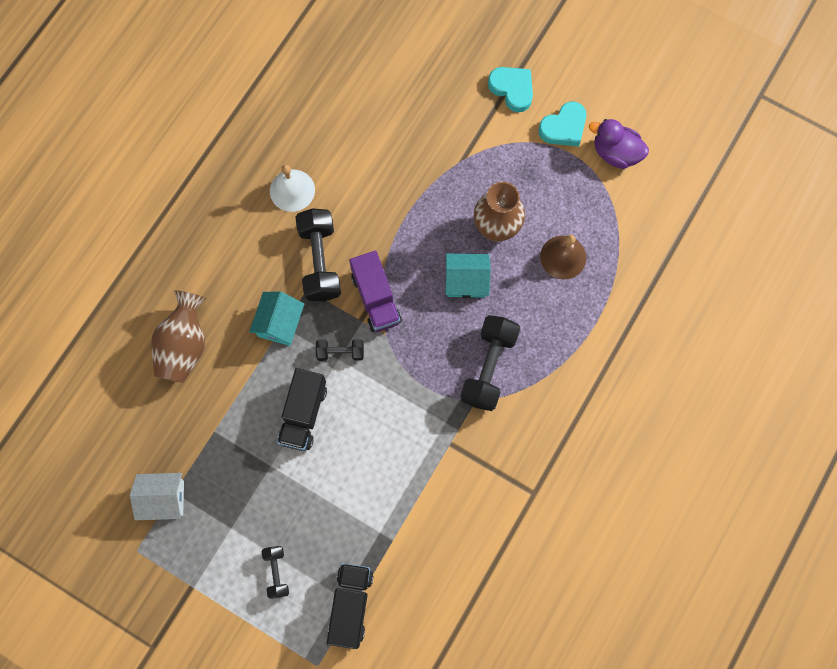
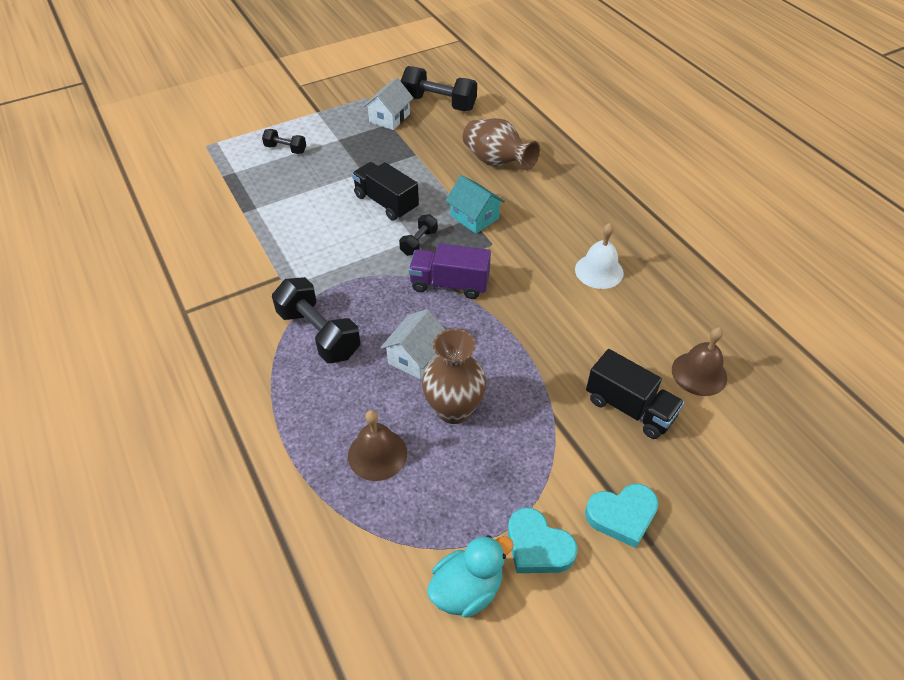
camera: 120 degrees right, 25 degrees down
(320, 261) = (513, 262): black dumbbell -> black dumbbell (439, 103)
(351, 605) = (224, 174): black truck -> black truck (629, 408)
(363, 82) = (699, 373): none -> brown bell
(466, 281) = (416, 357): turquoise house -> white house
(564, 127) = (537, 546): turquoise heart -> turquoise heart turned 45 degrees counterclockwise
(615, 153) = (467, 589): purple duck -> turquoise duck

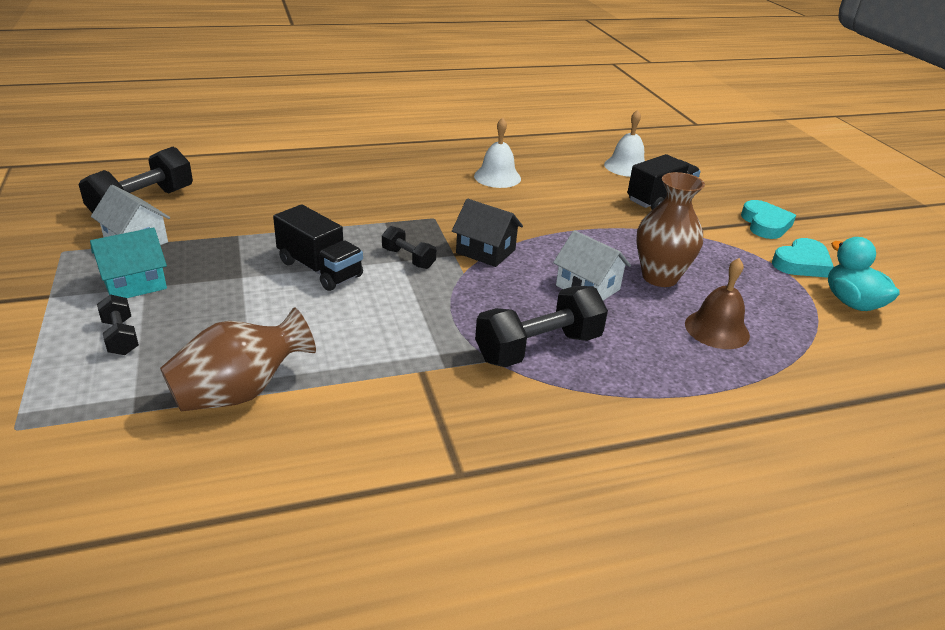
camera: 80 degrees left, 15 degrees down
(285, 149) = (121, 337): black dumbbell -> black dumbbell turned 60 degrees counterclockwise
(386, 203) = (320, 269): black truck -> black truck turned 105 degrees counterclockwise
(449, 284) = (485, 251): purple truck -> black house
(474, 217) = (384, 219): turquoise house -> turquoise house (135, 283)
(497, 162) = (297, 191): brown vase -> brown vase (240, 392)
(699, 373) = (626, 167): brown bell -> white bell

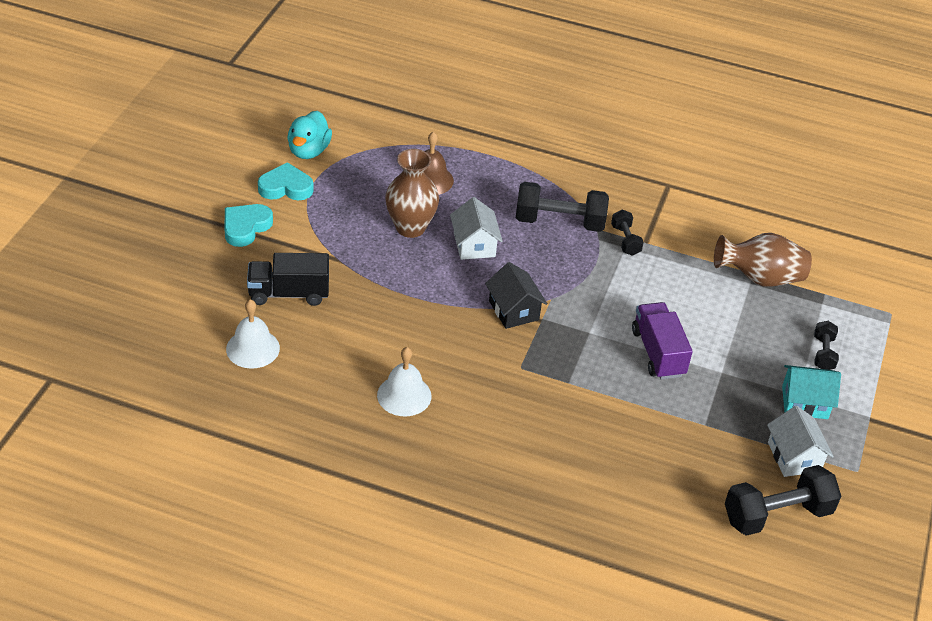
camera: 145 degrees left, 10 degrees up
(320, 269) = (658, 353): black truck -> purple truck
(408, 258) = (581, 331): black dumbbell -> black dumbbell (625, 240)

